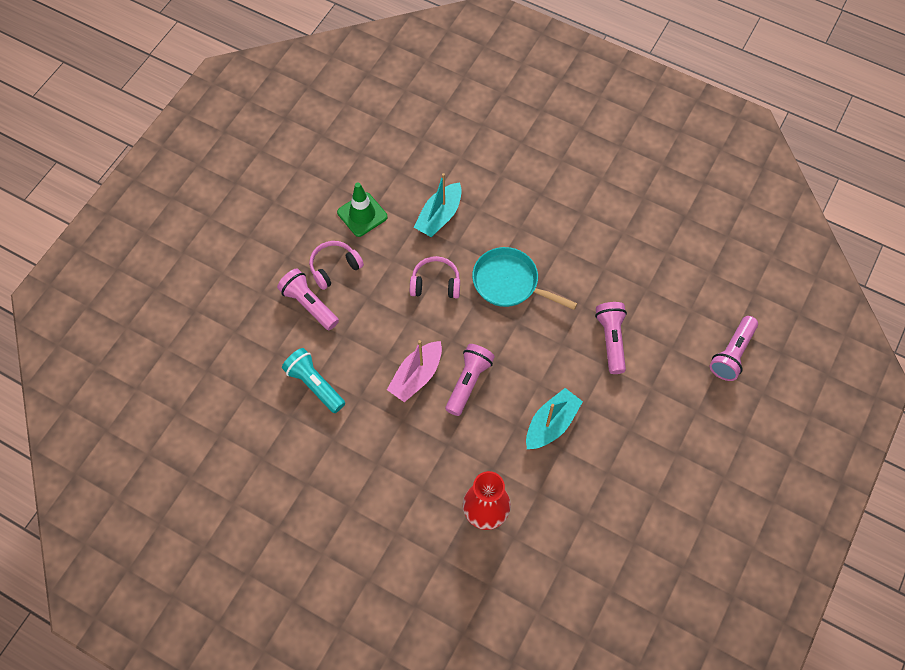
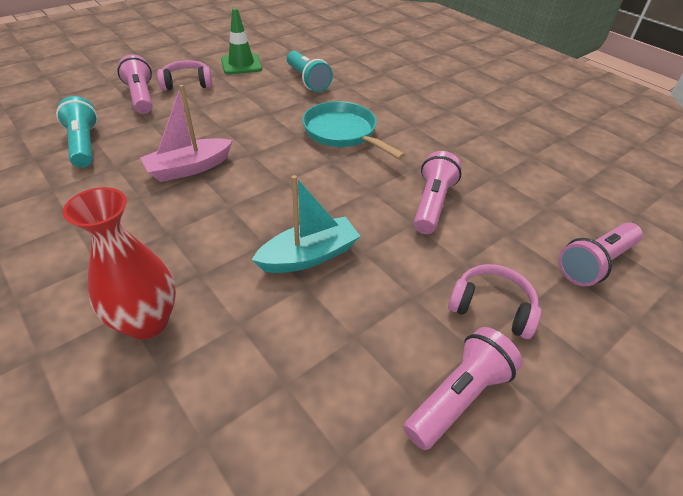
camera: 20 degrees right, 20 degrees down
(435, 283) = (269, 114): pink headphones -> pink headphones (492, 307)
(439, 216) = (307, 80): turquoise boat -> turquoise flashlight
(468, 382) = (239, 189): pink flashlight -> pink flashlight (458, 397)

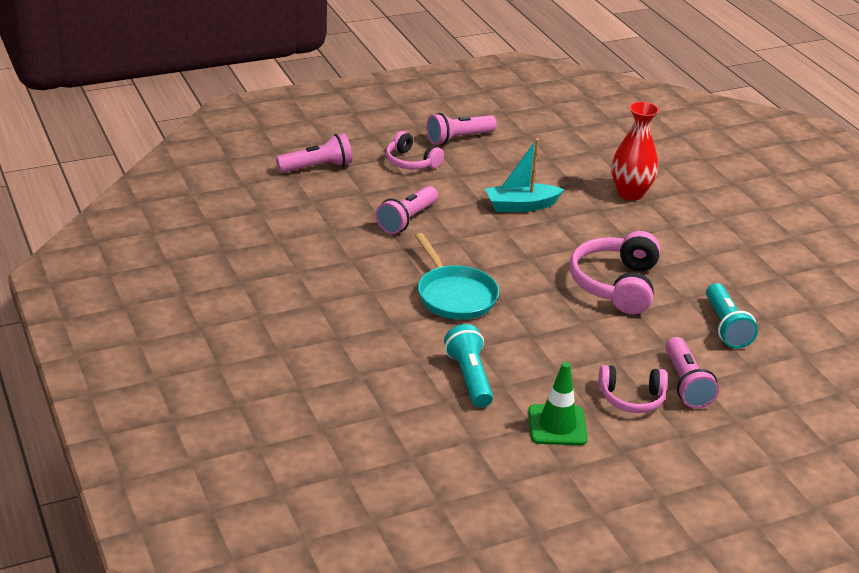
camera: 165 degrees left, 10 degrees down
(189, 168) = (615, 285): pink boat -> pink headphones

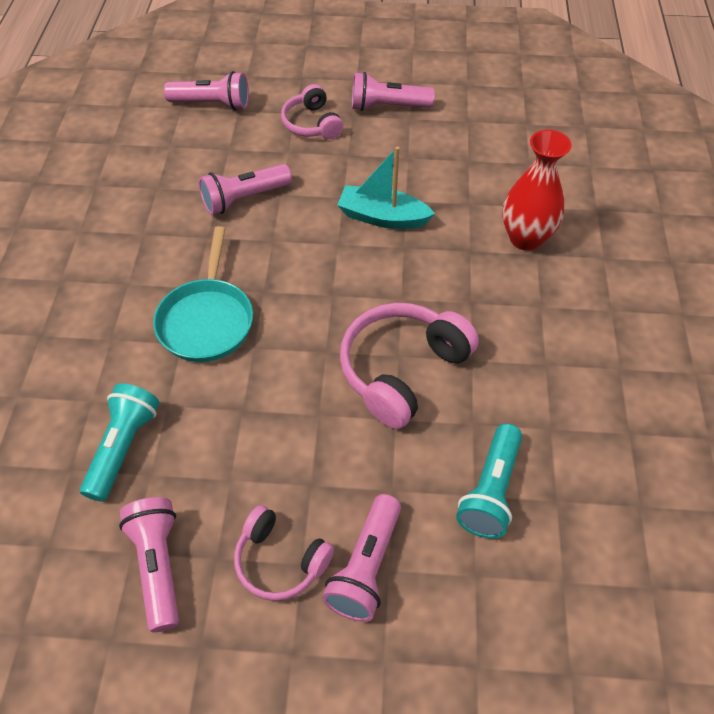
camera: 30 degrees right, 20 degrees up
(557, 425) = (158, 566): green traffic cone -> pink flashlight

